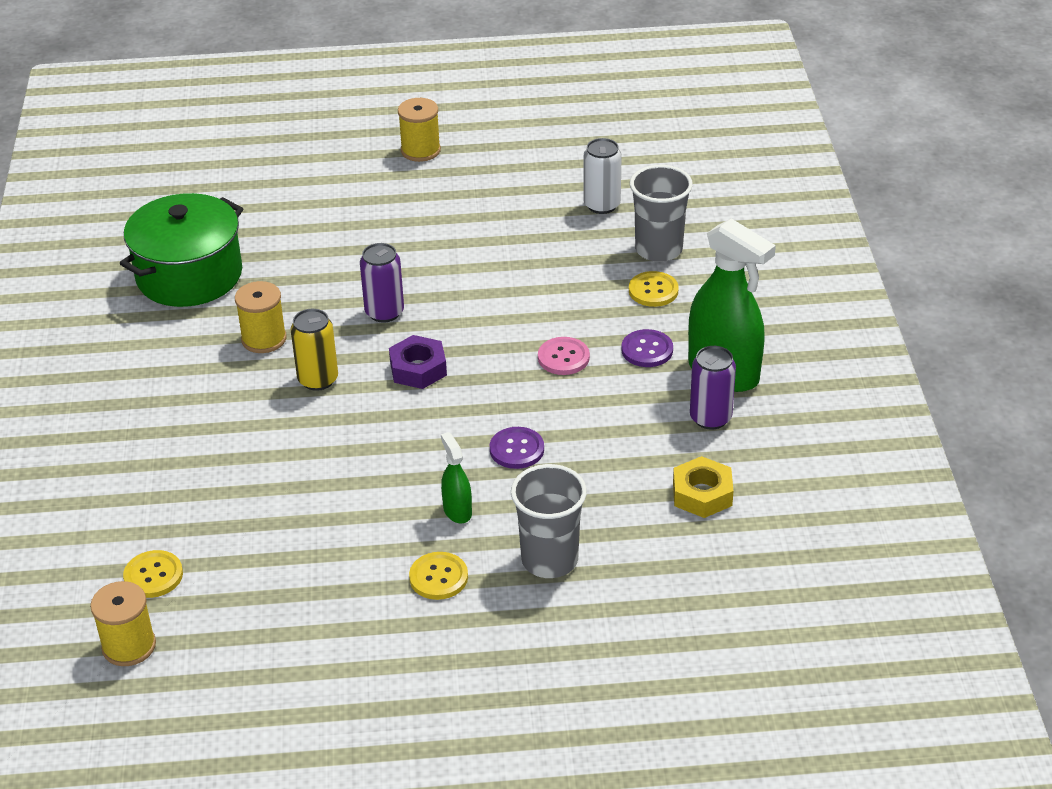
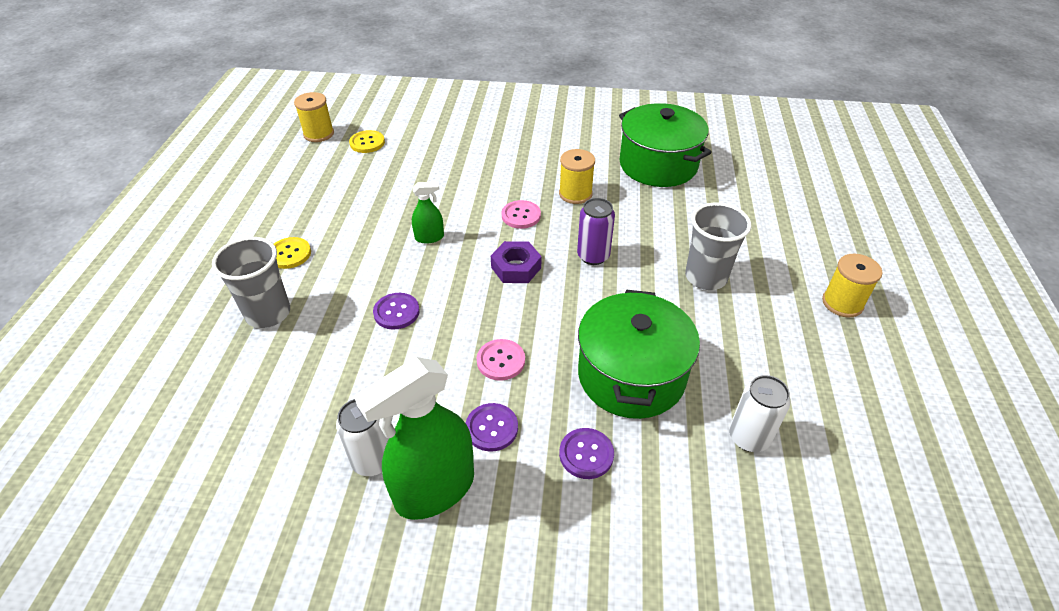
camera: 100 degrees right, 5 degrees up
(318, 379) = (521, 215): yellow can -> pink button
(457, 511) = (347, 270): green spray bottle -> green spray bottle (429, 237)
(554, 272) = (631, 375): none -> green pot
(653, 291) = (586, 454): yellow button -> purple button
(658, 249) = (660, 476): grey cup -> grey cup (706, 277)
(702, 494) = (278, 428): yellow nut -> none
(710, 418) = (373, 460): purple can -> white can

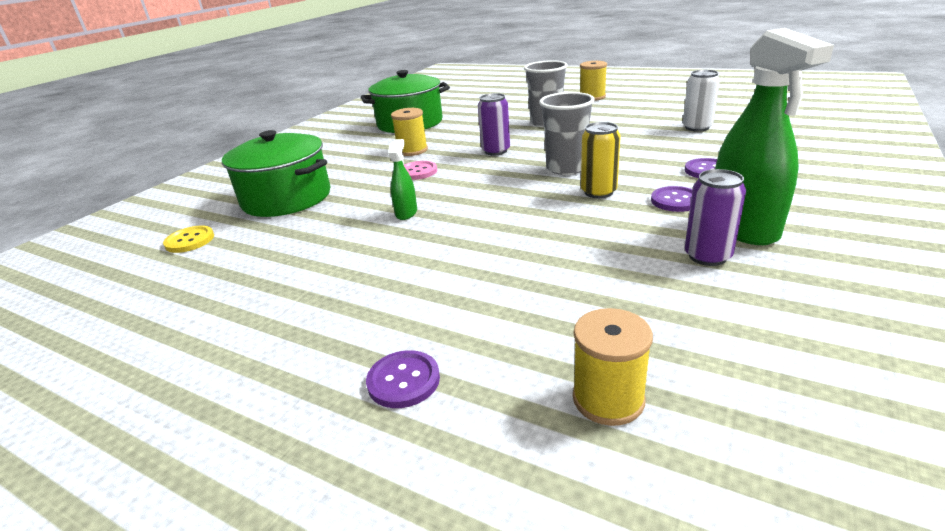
camera: 65 degrees left, 15 degrees down
(268, 313) = (451, 321): grey cup -> grey cup (566, 168)
(289, 254) = (347, 302): yellow button -> none
(319, 134) = (113, 274): yellow spool -> yellow spool (608, 399)
(373, 460) = (707, 256): white can -> purple can
(396, 312) = (506, 235): purple button -> purple button (403, 380)
(501, 361) = (598, 192): pink button -> yellow can
(516, 267) = (486, 178): purple nut -> none
(631, 375) = (633, 151): green pot -> green pot (286, 198)

